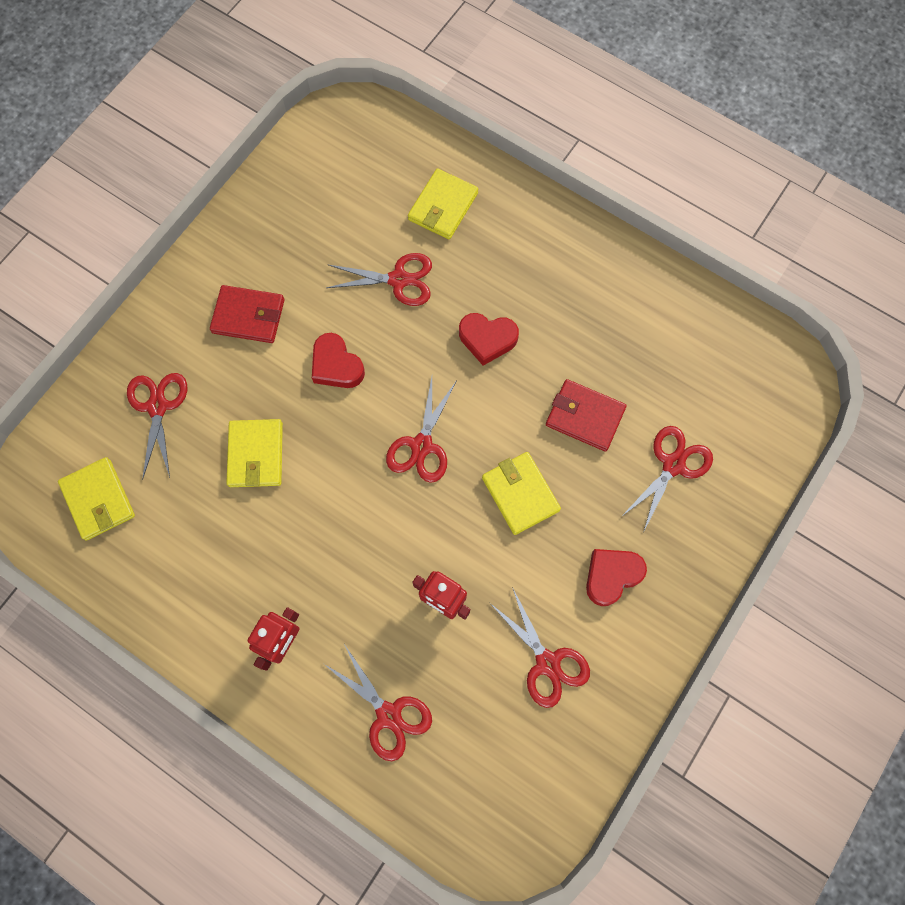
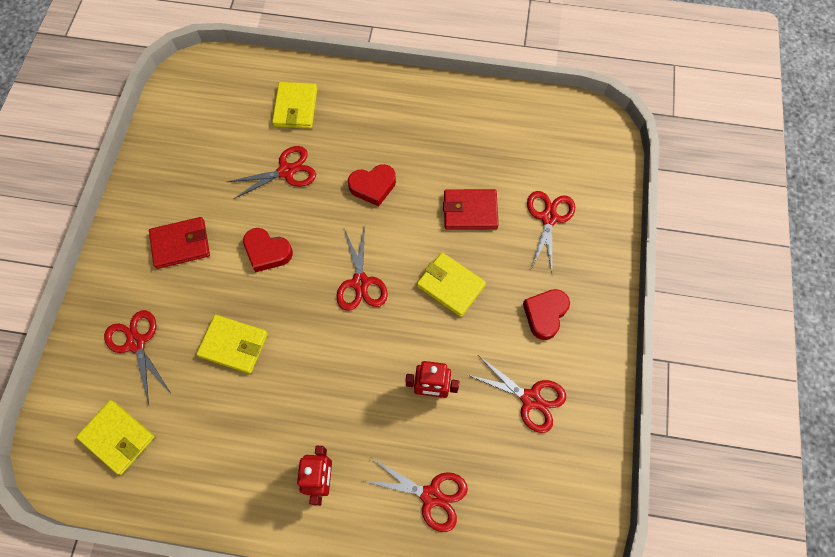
camera: 25 degrees left, 5 degrees down
(256, 454) = (233, 345): yellow wallet -> yellow wallet turned 45 degrees counterclockwise

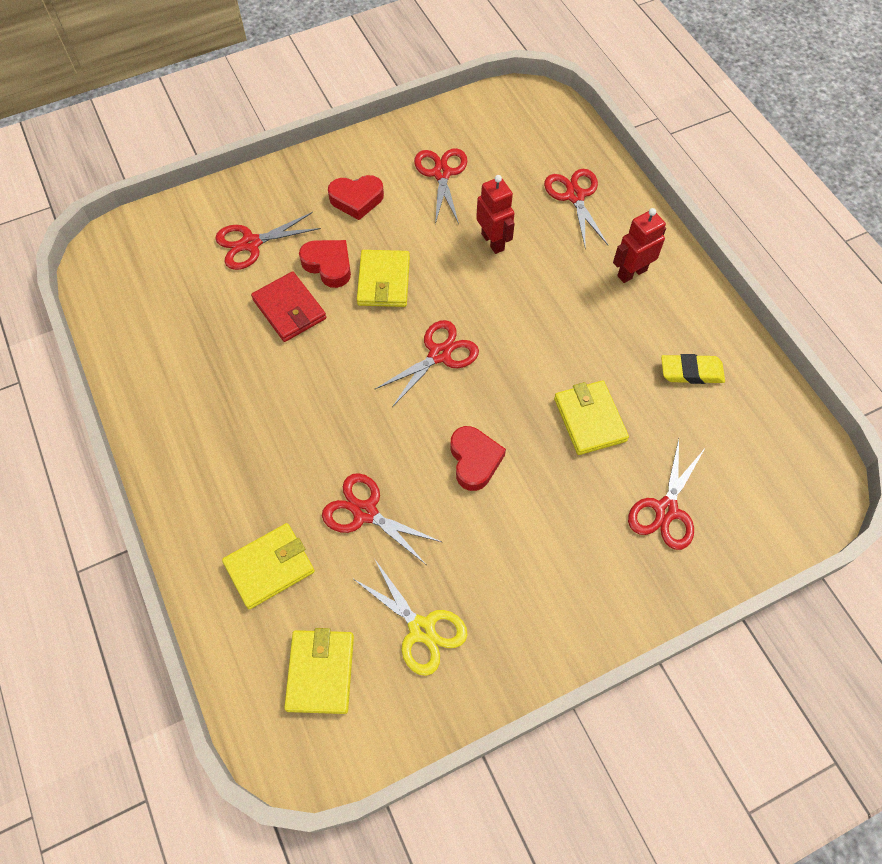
camera: 125 degrees left, 5 degrees down
(117, 437) = (753, 452): yellow wallet -> yellow wallet (320, 672)
(181, 244) = (535, 555): red wallet -> none
(196, 159) = (421, 629): none -> yellow scissors
(207, 449) = (691, 372): none -> yellow eraser
(373, 186) = (322, 412): red heart -> red heart (328, 265)

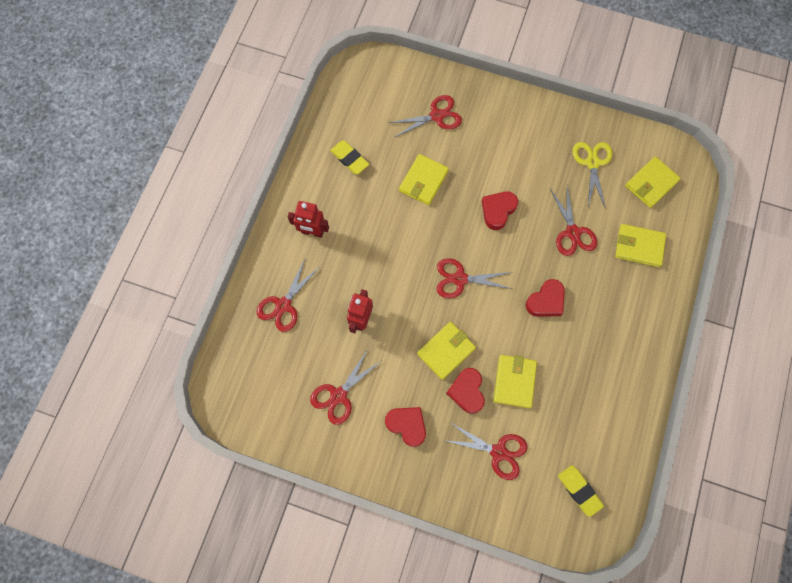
camera: 135 degrees left, 10 degrees up
(145, 273) = (579, 490): none -> yellow eraser
(289, 309) = (514, 381): red wallet -> yellow wallet
(327, 409) = (546, 301): none -> red heart

